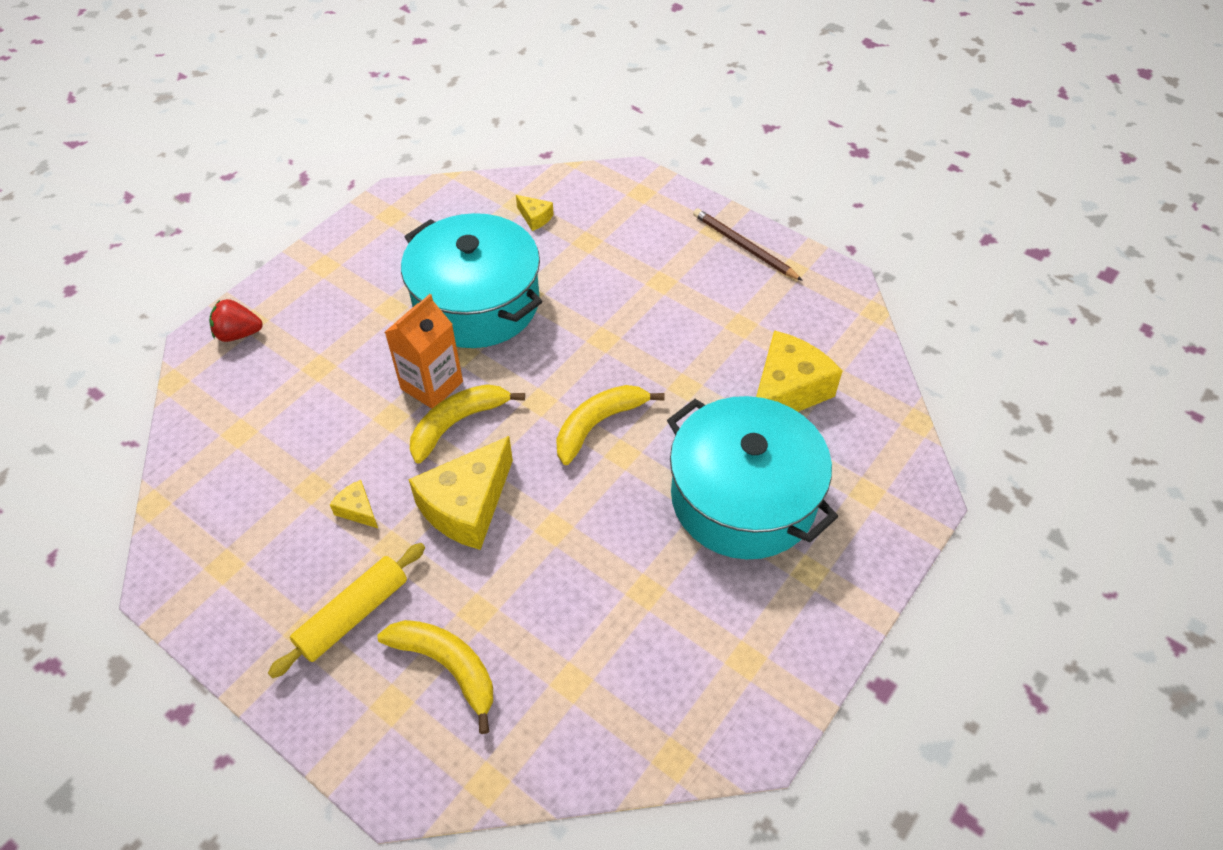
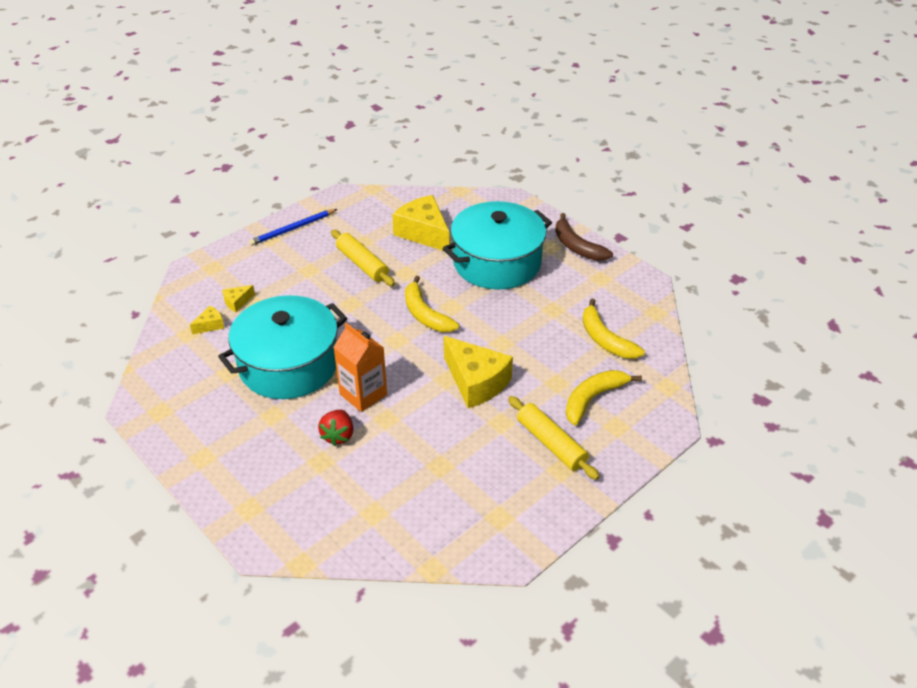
camera: 80 degrees left, 10 degrees down
(238, 334) = (261, 517): red strawberry -> red strawberry (338, 435)
(358, 510) = (466, 439): yellow cheese -> yellow cheese (237, 302)
(457, 423) = (403, 383): yellow banana -> yellow banana (605, 339)
(690, 334) = (362, 264): none -> yellow rolling pin
(743, 246) = (292, 229): brown pencil -> blue pencil
(823, 613) = (577, 247): none -> brown banana

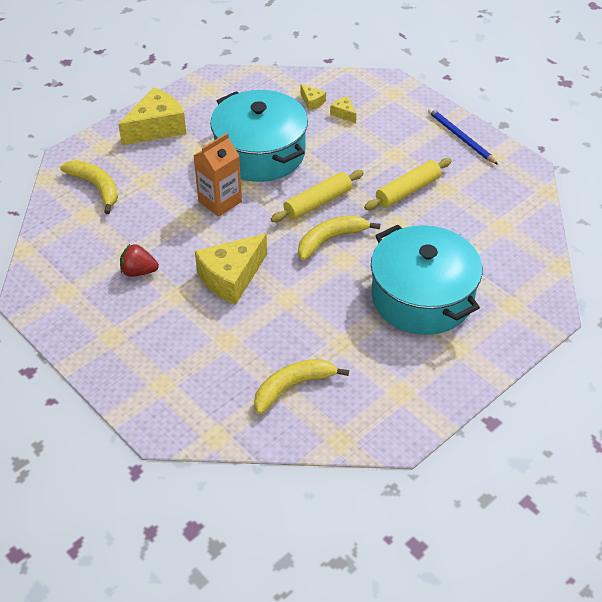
camera: 90 degrees right, 5 degrees up
(338, 435) = (172, 189): red strawberry -> red strawberry (138, 271)
(424, 233) = (468, 235): yellow cheese -> yellow cheese (156, 128)
(551, 443) = (145, 331): yellow rolling pin -> yellow rolling pin (318, 203)
(577, 247) = (461, 373): brown banana -> none
(593, 399) = (202, 368): yellow banana -> yellow banana (96, 187)

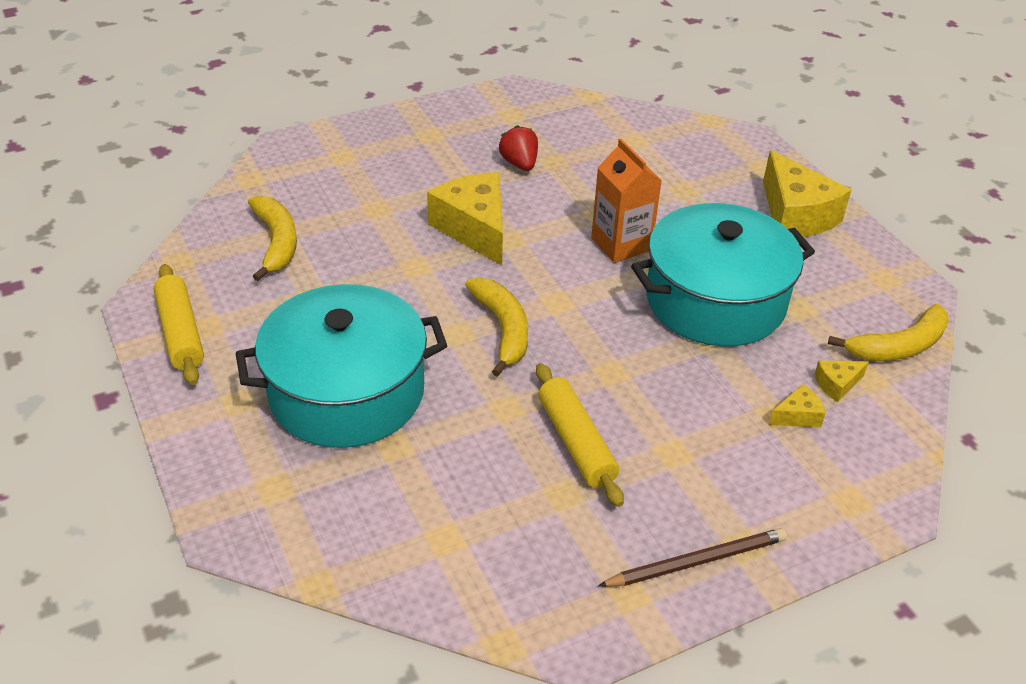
camera: 105 degrees right, 5 degrees down
(96, 187) = (682, 152): yellow banana -> yellow banana (899, 346)
(138, 271) = (519, 164): red strawberry -> red strawberry turned 45 degrees counterclockwise
(318, 203) = (584, 334): yellow rolling pin -> yellow rolling pin (180, 333)
(460, 137) = (697, 561): blue pencil -> brown pencil

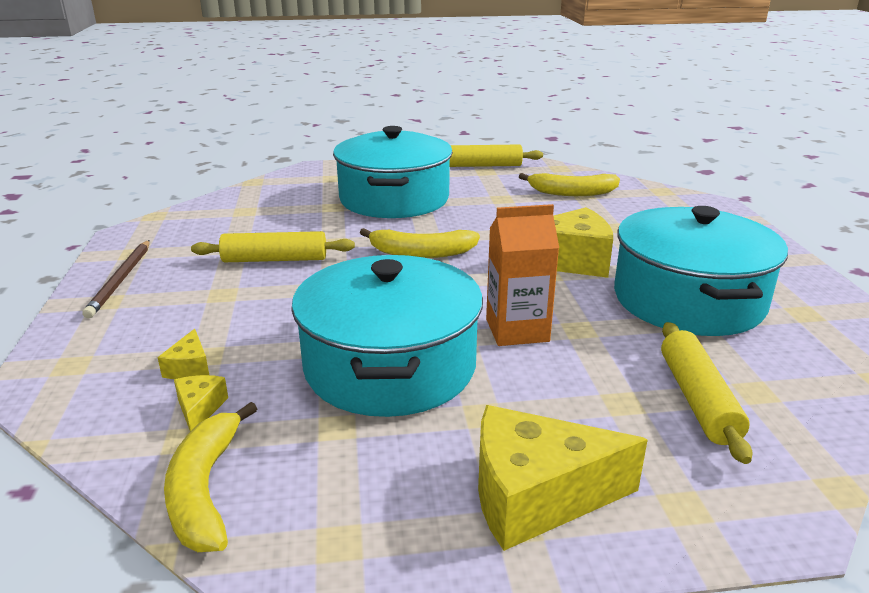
camera: 110 degrees right, 15 degrees down
(519, 164) = (688, 300): red strawberry -> turquoise pot
(659, 161) = (698, 399): none -> yellow rolling pin

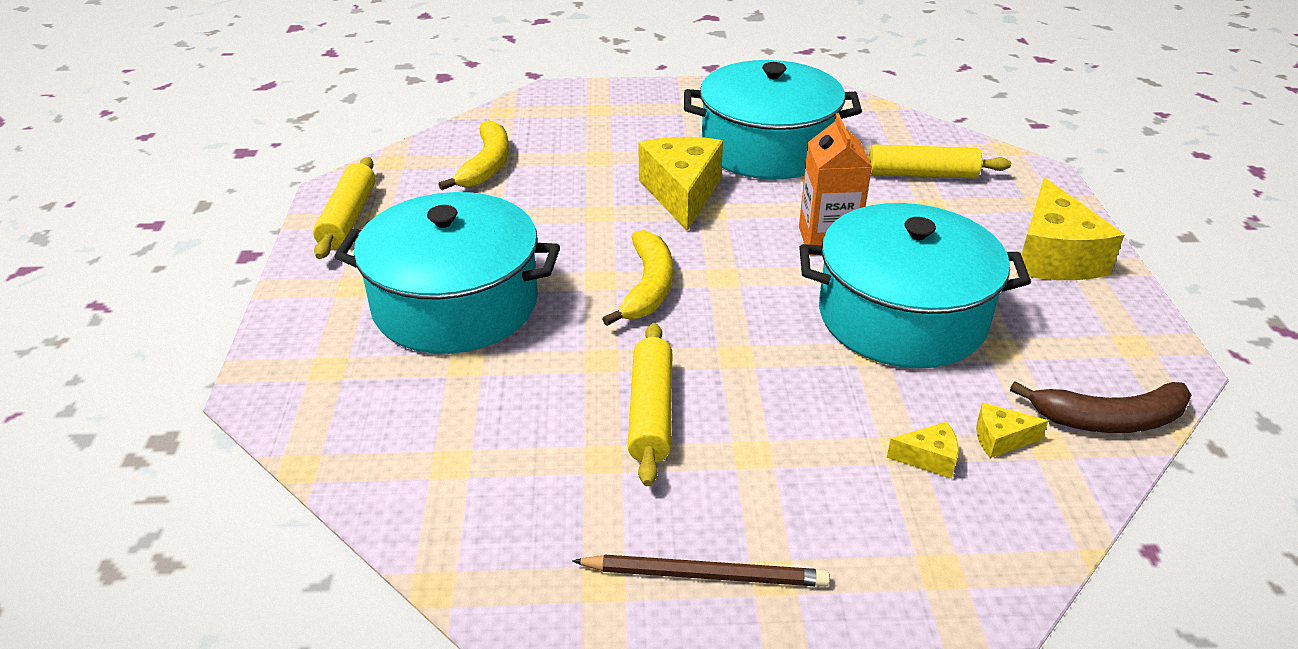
camera: 85 degrees left, 10 degrees up
(205, 490) = (1109, 420): yellow banana -> brown banana

